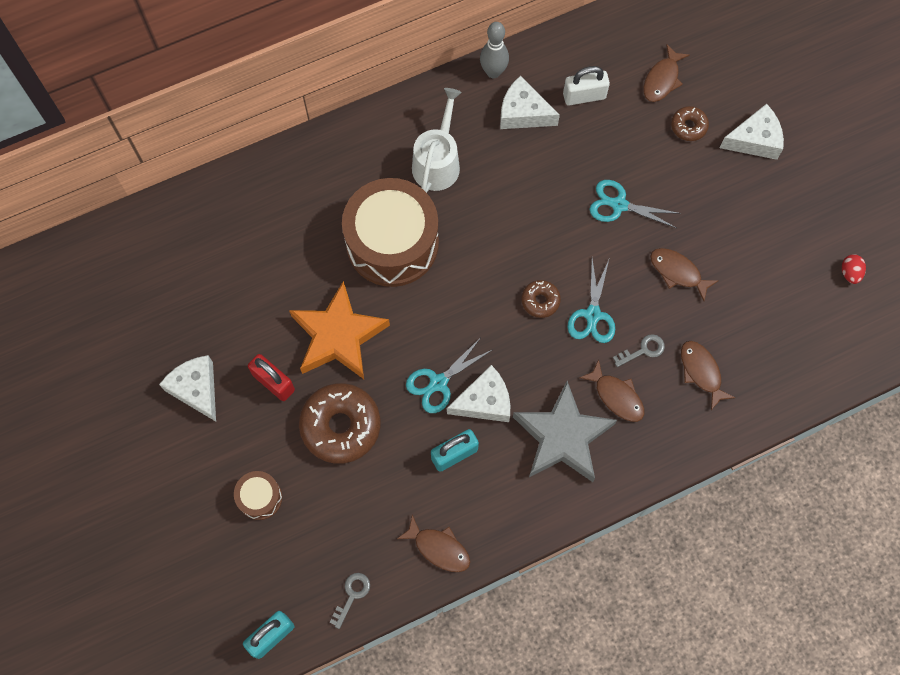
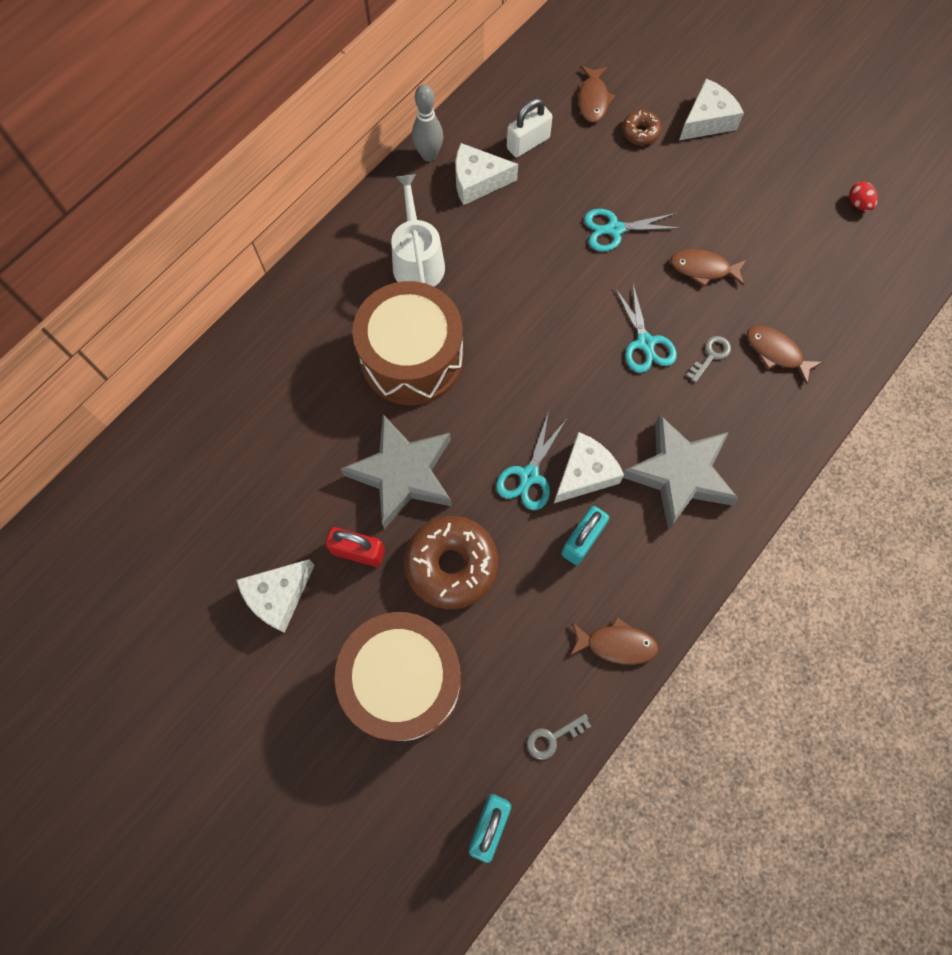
camera: 25 degrees left, 0 degrees up
(196, 389) = (278, 596): white cheese -> white cheese turned 75 degrees counterclockwise
(260, 498) = (403, 680): brown drum -> brown drum, size x2.23
(338, 336) = (403, 474): orange star -> grey star
(352, 595) = (552, 738): grey key -> grey key turned 120 degrees counterclockwise
(540, 301) = (588, 351): brown donut -> none
(616, 396) = (710, 411): brown fish -> none

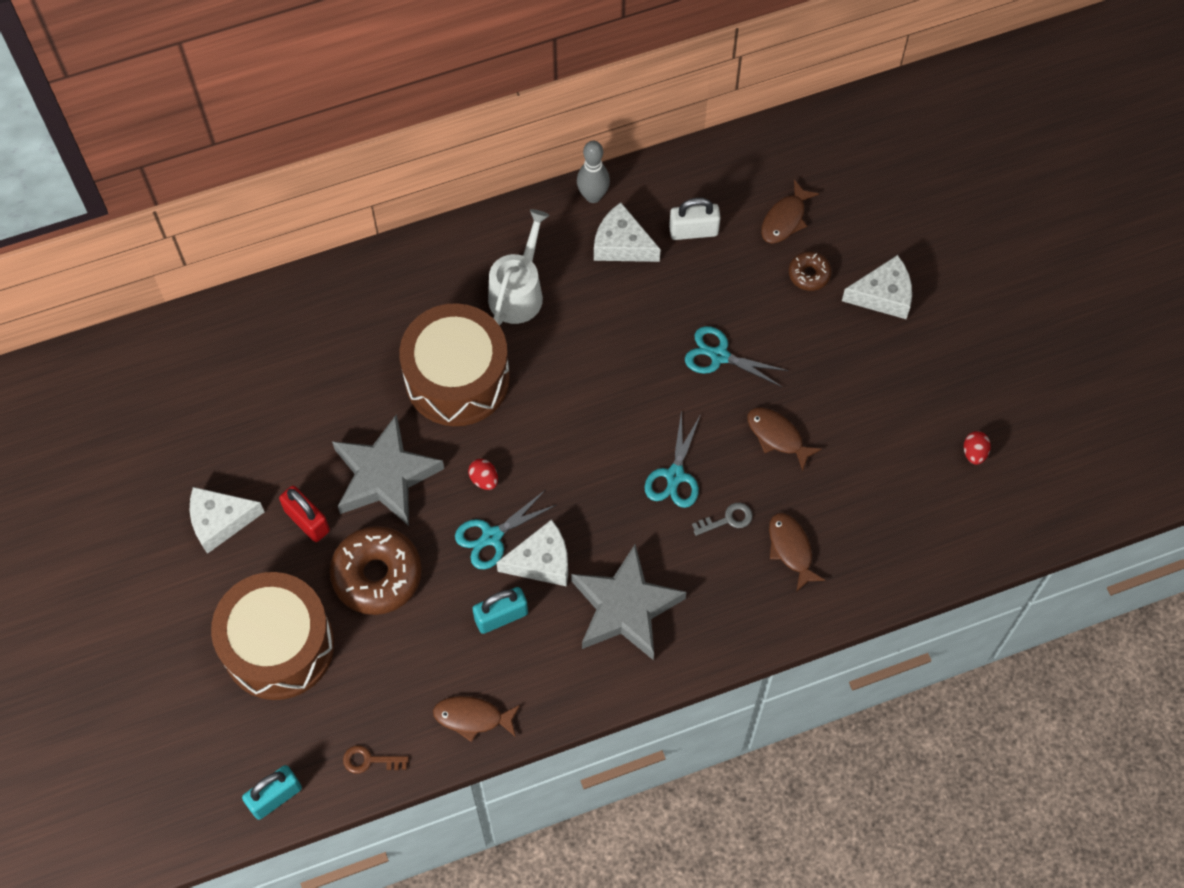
camera: 30 degrees right, 5 degrees down
(490, 430) = (484, 479): none -> red egg
(552, 738) = (369, 760): grey key -> brown key
(616, 644) = (472, 717): brown fish -> brown fish turned 150 degrees clockwise

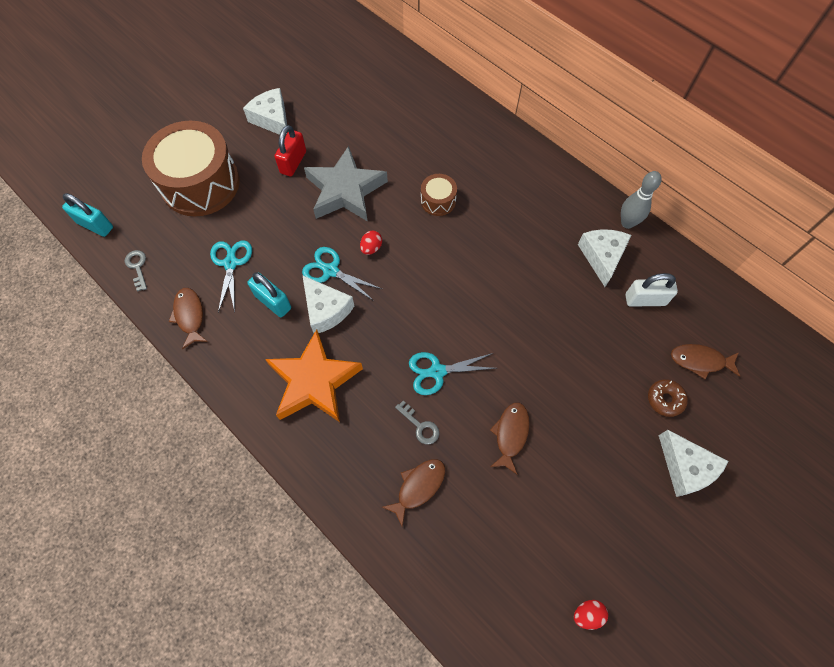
camera: 65 degrees right, 0 degrees up
(369, 760) = (137, 267): brown key -> grey key
(377, 575) = (272, 216): brown donut -> none
(457, 378) = (438, 201): brown drum -> brown drum, size x0.45
(518, 292) = (523, 209): white watering can -> none
(625, 607) = (314, 381): grey star -> orange star
(693, 231) = (645, 300): white padlock -> white padlock turned 60 degrees counterclockwise
(719, 356) = (553, 361): turquoise scissors -> turquoise scissors (231, 263)

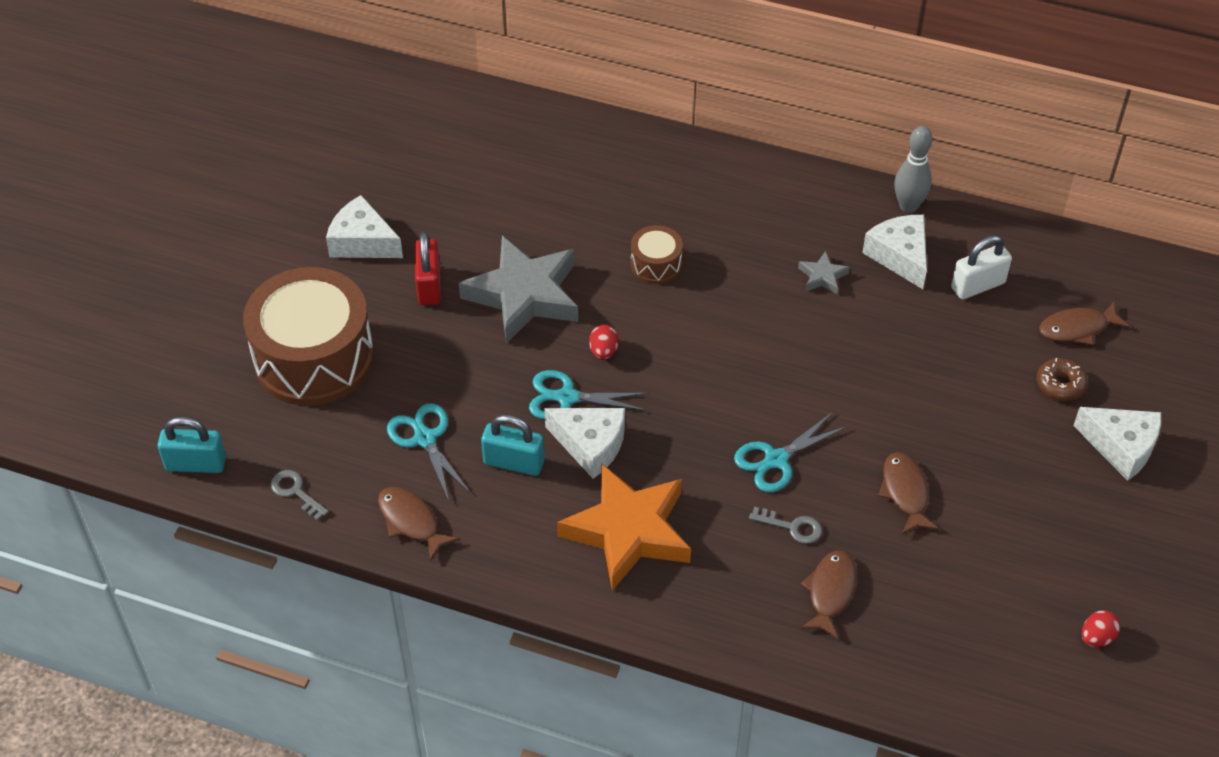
camera: 25 degrees left, 15 degrees down
(541, 251) = (822, 276): none -> grey star

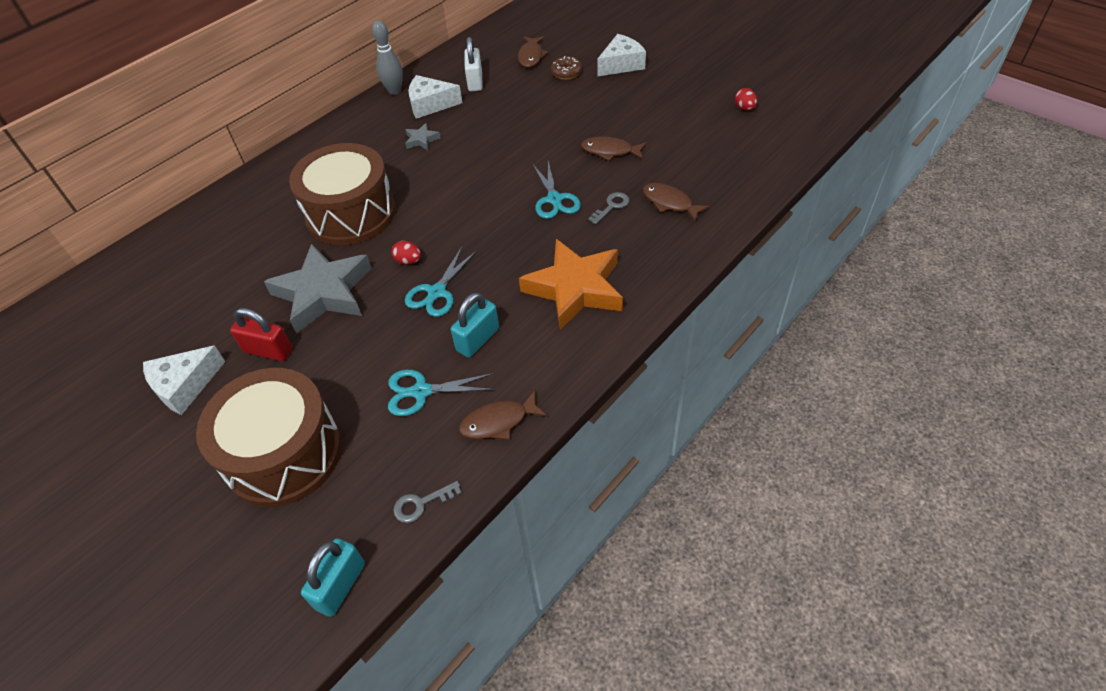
camera: 65 degrees left, 0 degrees up
(590, 445) = (488, 290): white cheese -> none
(656, 264) = (351, 213): brown drum -> brown drum, size x2.23

